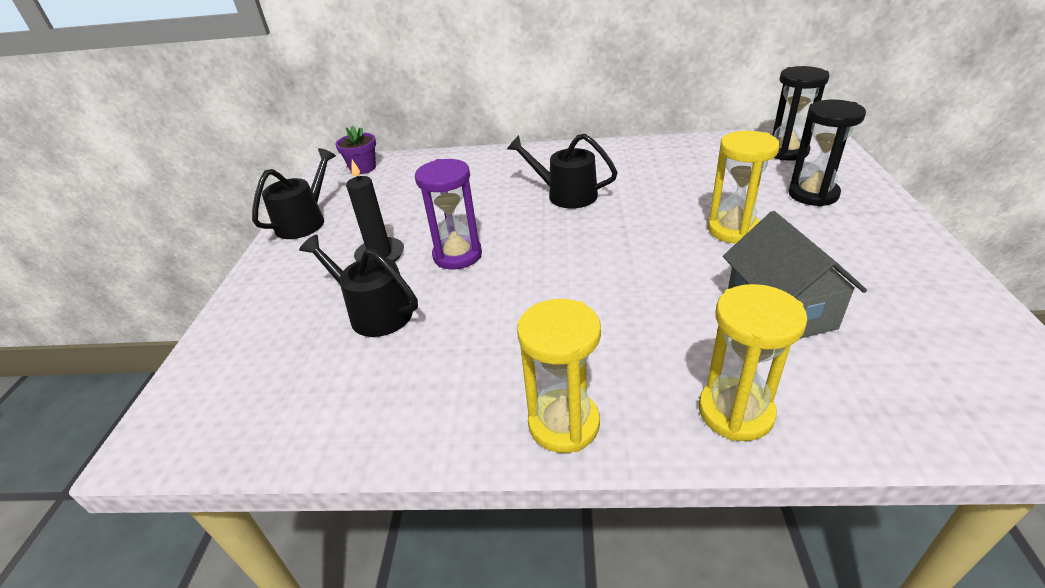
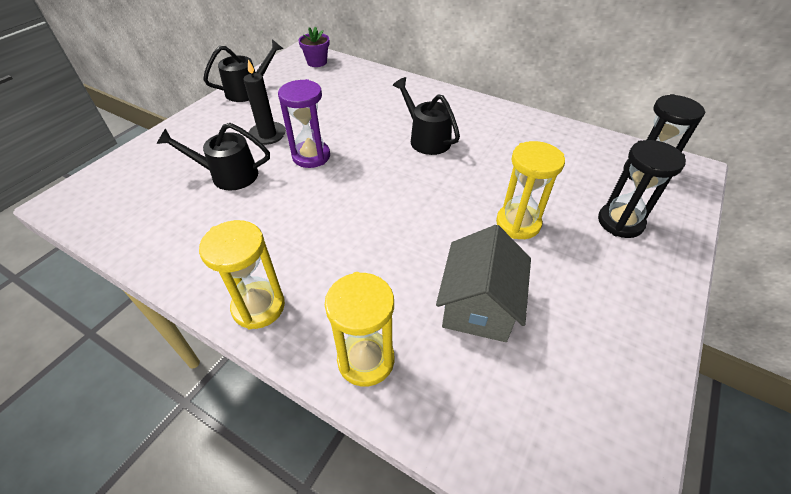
camera: 25 degrees right, 10 degrees up
(375, 312) = (229, 175): black watering can -> black watering can turned 60 degrees counterclockwise

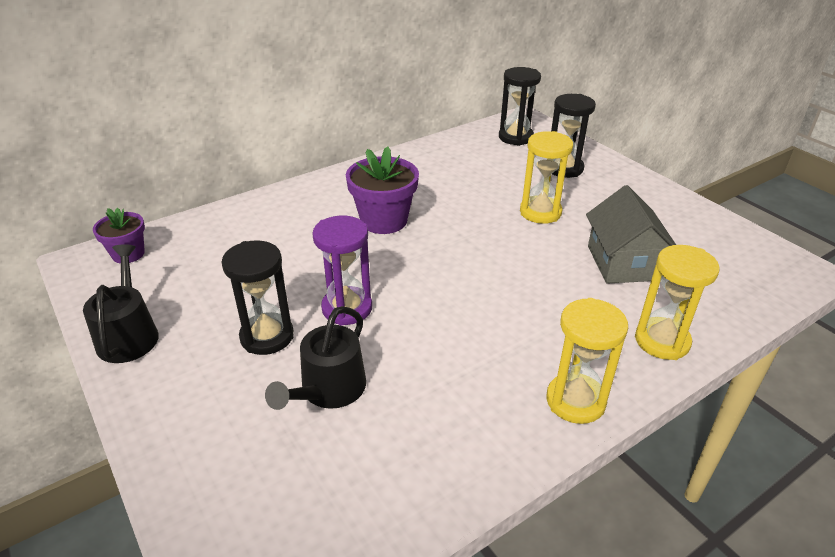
camera: 65 degrees left, 10 degrees down
(268, 135) = (267, 336): black candle -> black hourglass
(426, 139) = (384, 220): black watering can -> purple flower pot
(479, 305) = (623, 263): grey house -> grey house turned 45 degrees clockwise

